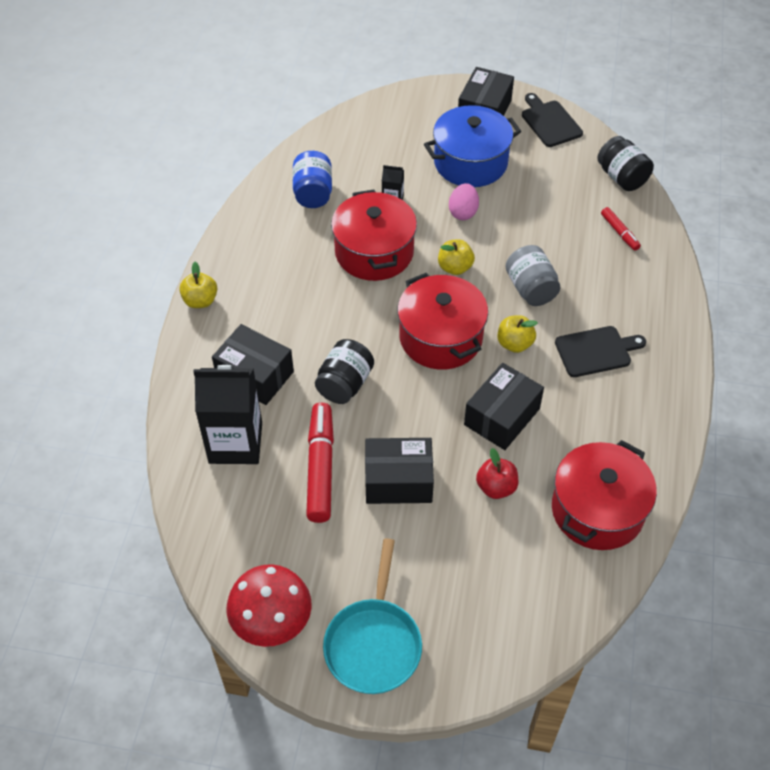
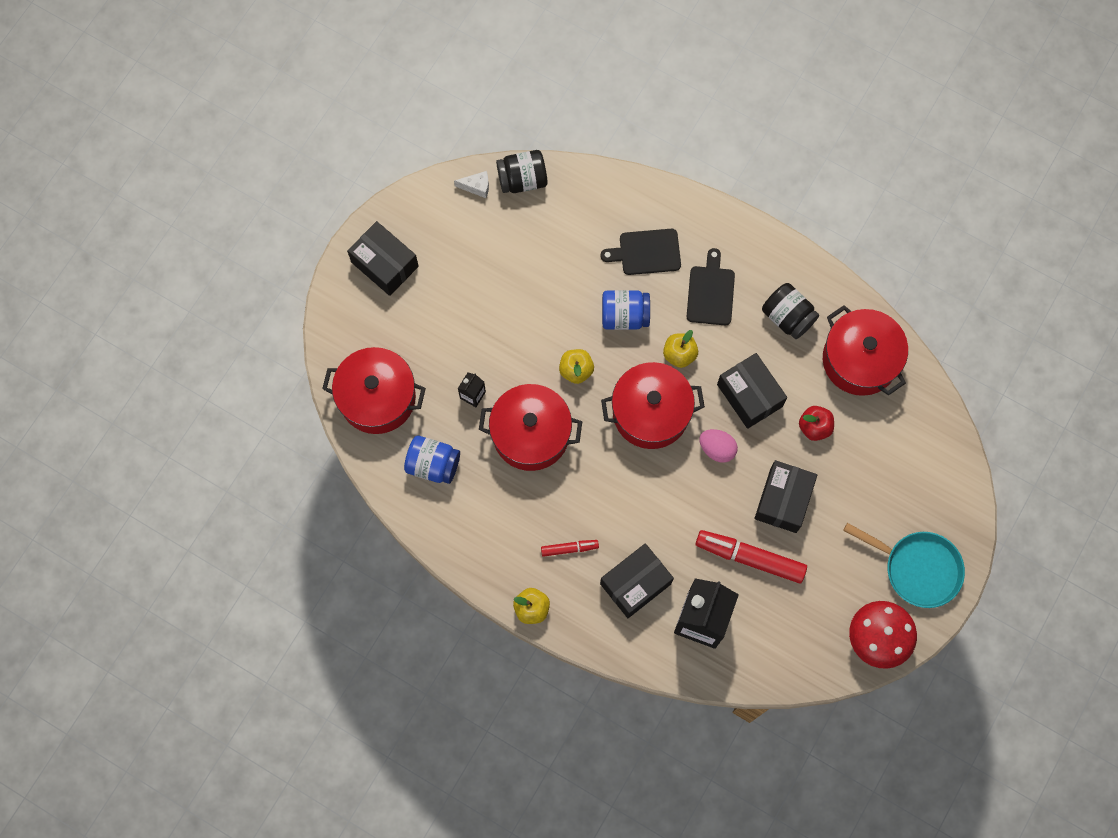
camera: 70 degrees left, 20 degrees up
(344, 384) = (672, 510): black jar -> black jar (787, 317)
(358, 140) = (377, 398): none -> red pot
(463, 212) = (511, 337): pink egg -> pink egg (717, 449)
(470, 162) = (450, 305): blue pot -> none
(530, 289) = (624, 316): grey jar -> blue jar
(550, 122) = (424, 210): black cutting board -> black cutting board (646, 252)
(594, 149) = (476, 187): none -> white cheese
(619, 232) = (588, 213): red marker -> red marker (569, 548)

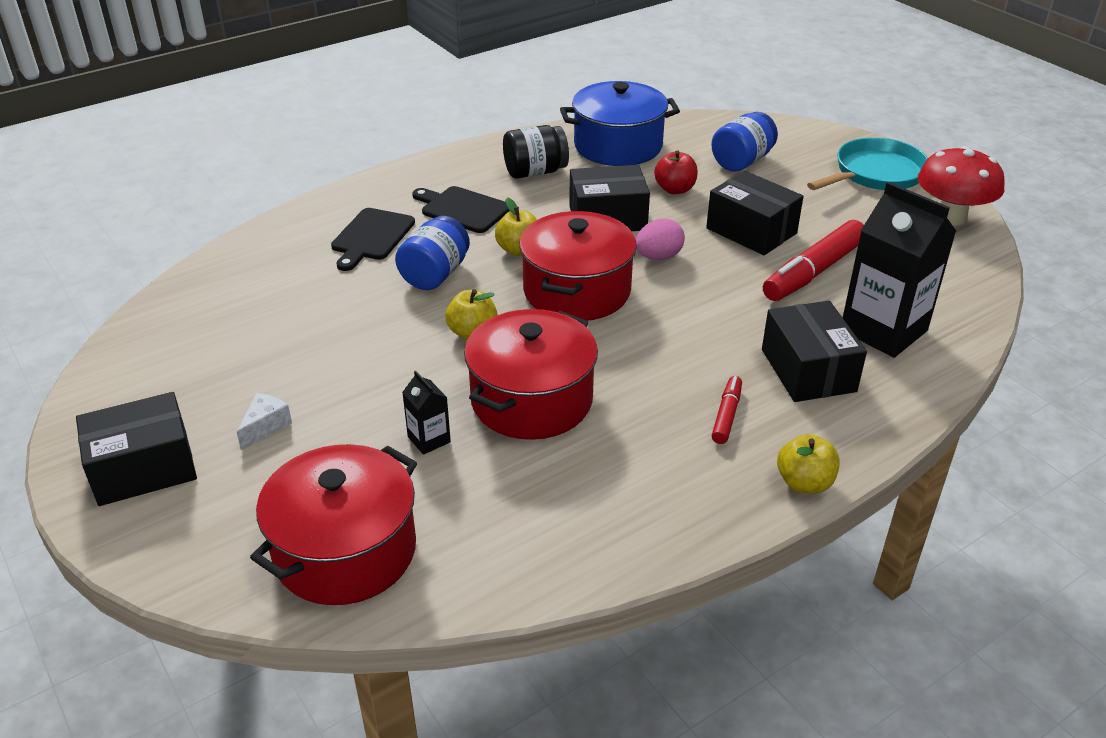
camera: 65 degrees left, 35 degrees down
(433, 465) = (506, 520): blue jar -> blue jar (742, 161)
(476, 187) = (139, 341): white cheese -> white cheese (265, 427)
(522, 179) = (176, 300): black jar -> none
(859, 360) = (618, 146): red pot -> blue pot

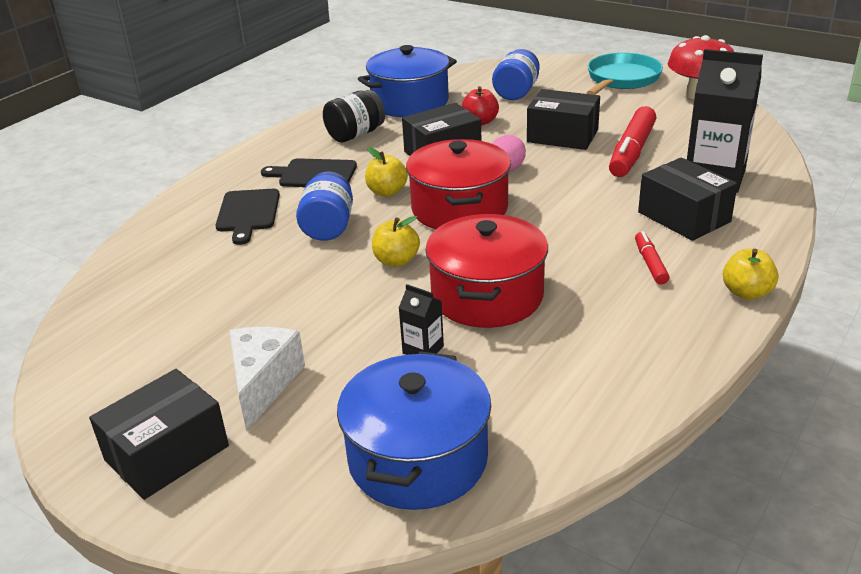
camera: 20 degrees left, 5 degrees down
(265, 427) = (263, 384): white cheese -> white cheese, size x1.80
(345, 551) = (418, 459): red pot -> blue pot

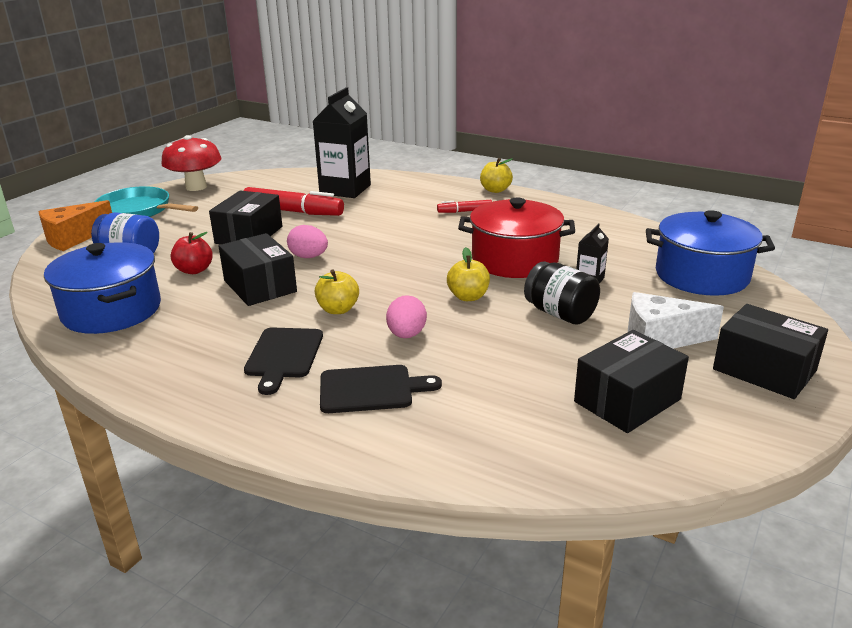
camera: 95 degrees left, 5 degrees down
(328, 227) = (406, 335): blue jar -> pink egg
(355, 134) = (185, 338): black jar -> black jar (560, 314)
(460, 209) = (379, 274): red pot -> none
(552, 66) = (73, 238): none -> orange cheese
(684, 217) = (402, 200): black box -> black box (627, 400)

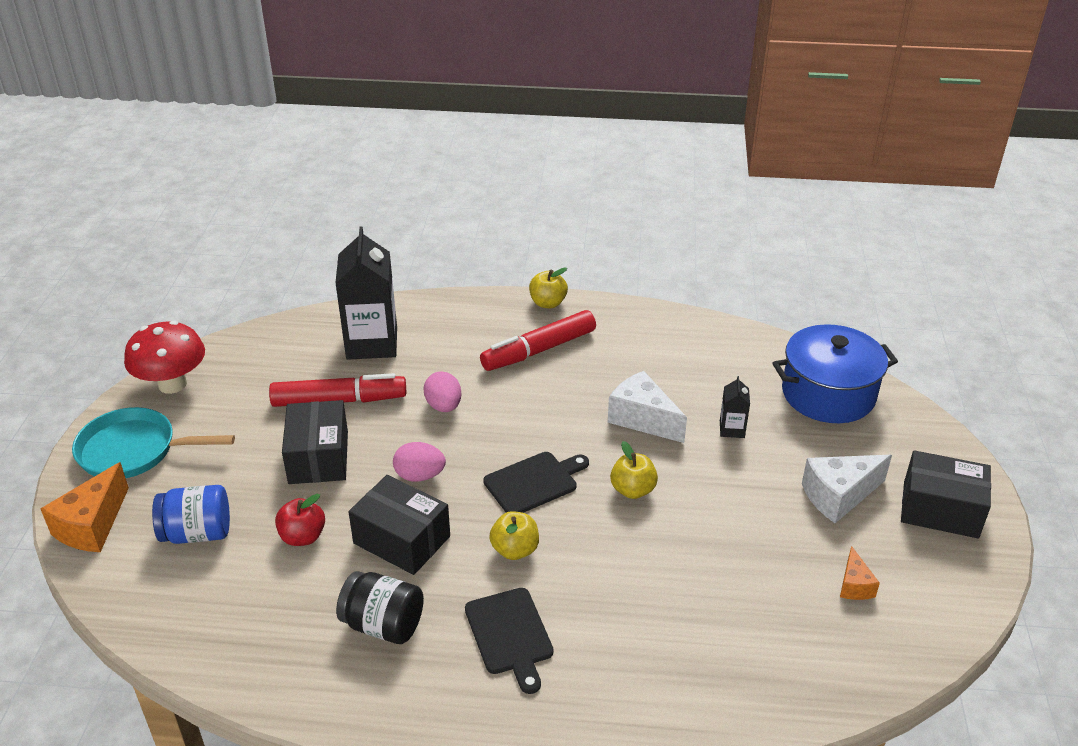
camera: 25 degrees left, 10 degrees up
(112, 310) = (261, 632): blue pot -> none
(371, 389) = (628, 650): black cutting board -> black cutting board (534, 482)
(406, 335) = (610, 565): pink egg -> pink egg (444, 406)
(464, 211) = (538, 350): red marker -> red marker, size x1.94
(515, 260) = (642, 419): red pot -> white cheese
(560, 314) = (734, 488): black jar -> black jar (383, 625)
(627, 400) = (854, 585): black box -> orange cheese

